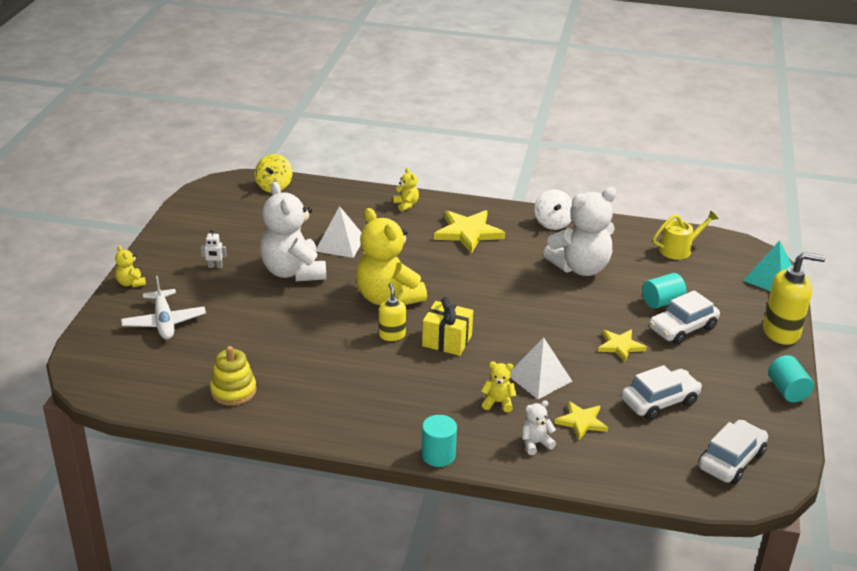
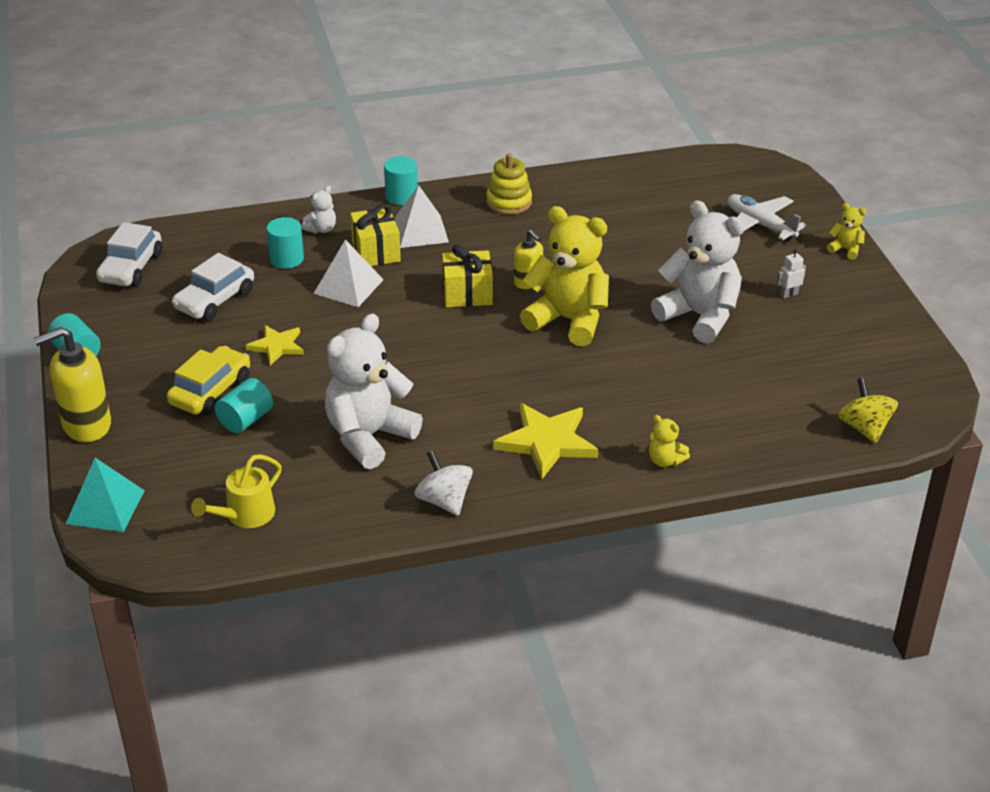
camera: 155 degrees right, 5 degrees up
(233, 391) = (623, 190): yellow stacking toy -> yellow stacking toy (509, 202)
(340, 244) = (687, 370): white pyramid -> white pyramid (420, 231)
(498, 402) = (376, 252): yellow teddy bear -> yellow gift
(581, 422) = (286, 259): yellow star -> turquoise cylinder
(682, 328) = (210, 391): white car -> yellow car

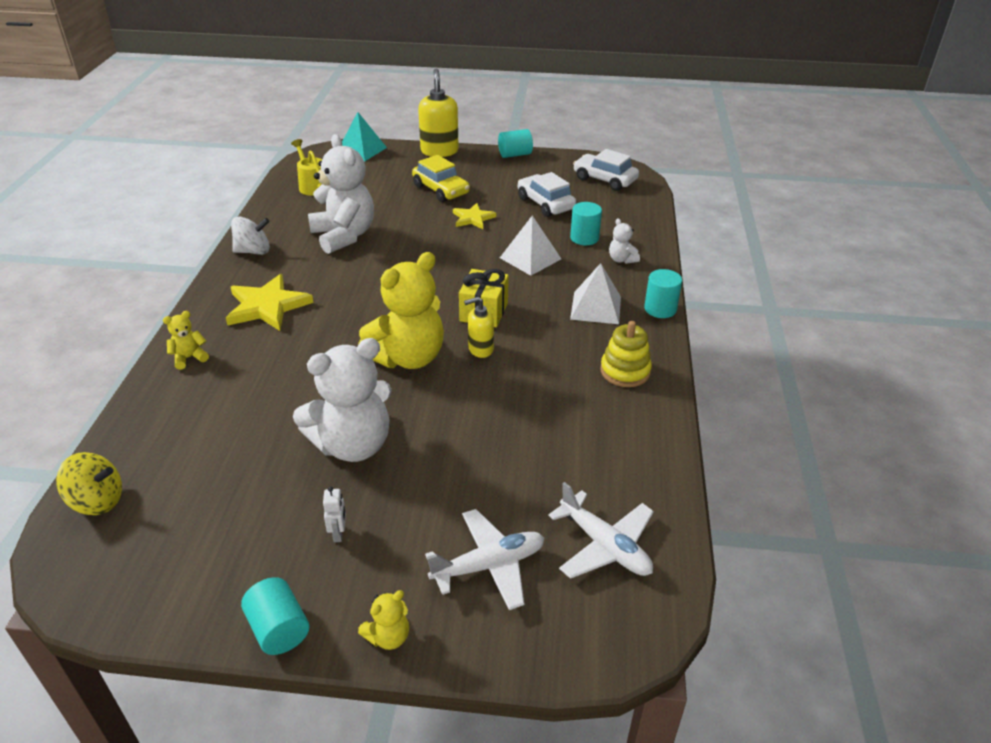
camera: 110 degrees right, 0 degrees up
(245, 420) = (401, 197): turquoise cylinder -> turquoise cylinder (279, 629)
(376, 252) = (573, 279): yellow gift -> none
(705, 184) = (604, 546): none -> white plane

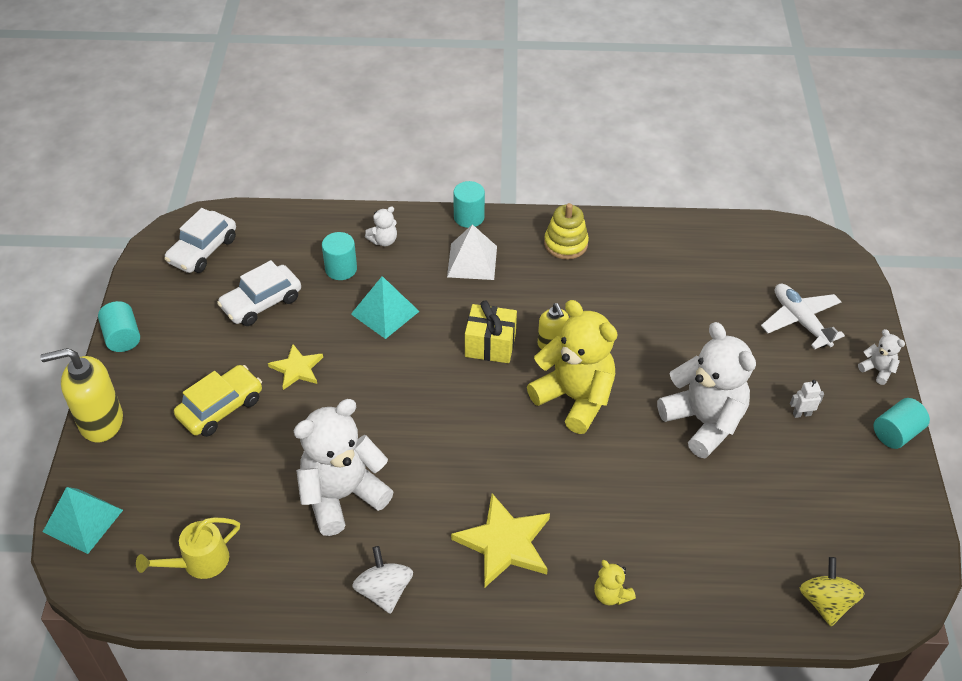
camera: 95 degrees left, 10 degrees up
(388, 636) = (877, 370): yellow teddy bear -> white teddy bear
(530, 258) = (385, 312): white pyramid -> turquoise pyramid
(604, 546) = (762, 260): white plane -> none

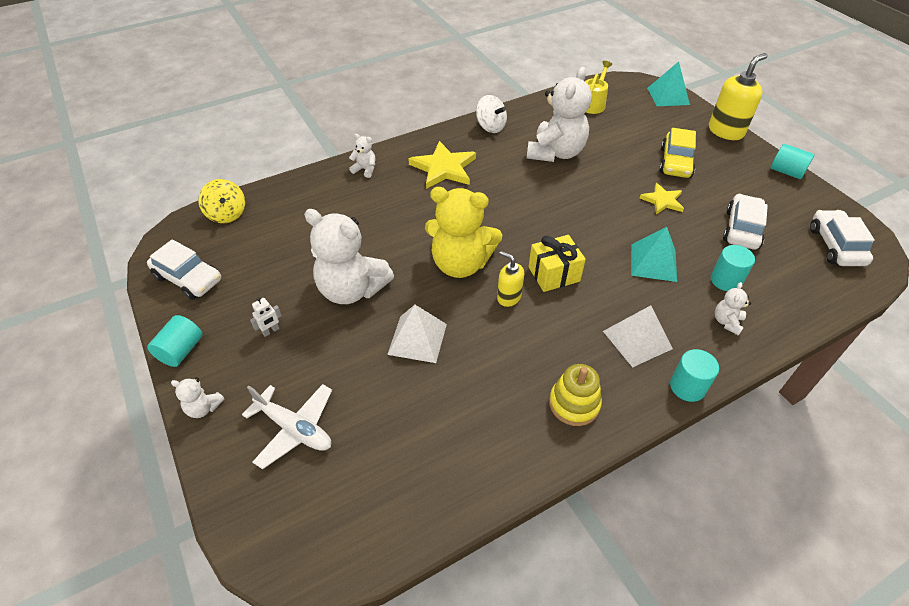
camera: 150 degrees right, 0 degrees up
(611, 595) = (365, 169): yellow teddy bear -> white teddy bear
(662, 344) = (417, 339): none -> white pyramid
(884, 519) = (188, 278): none -> white car

